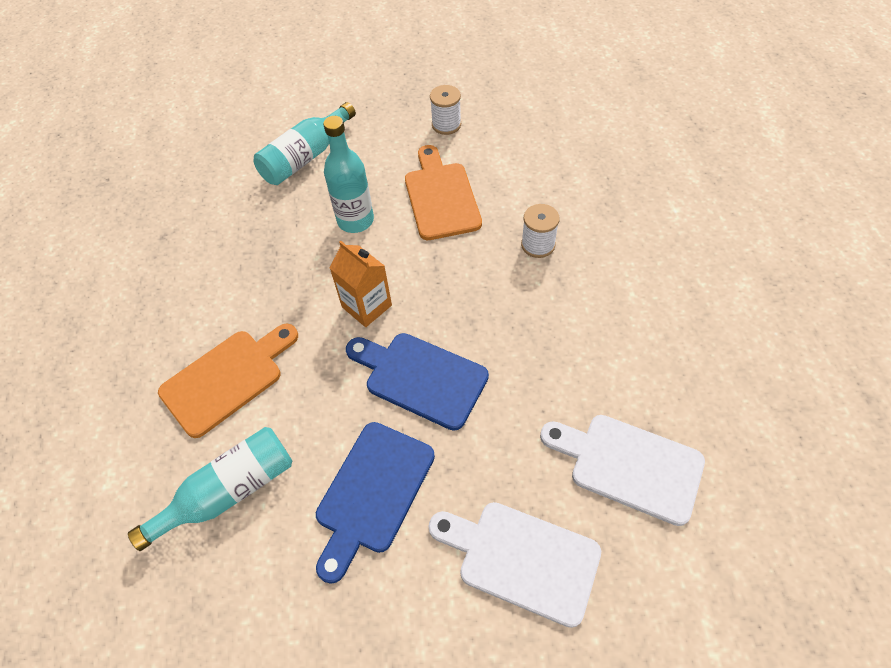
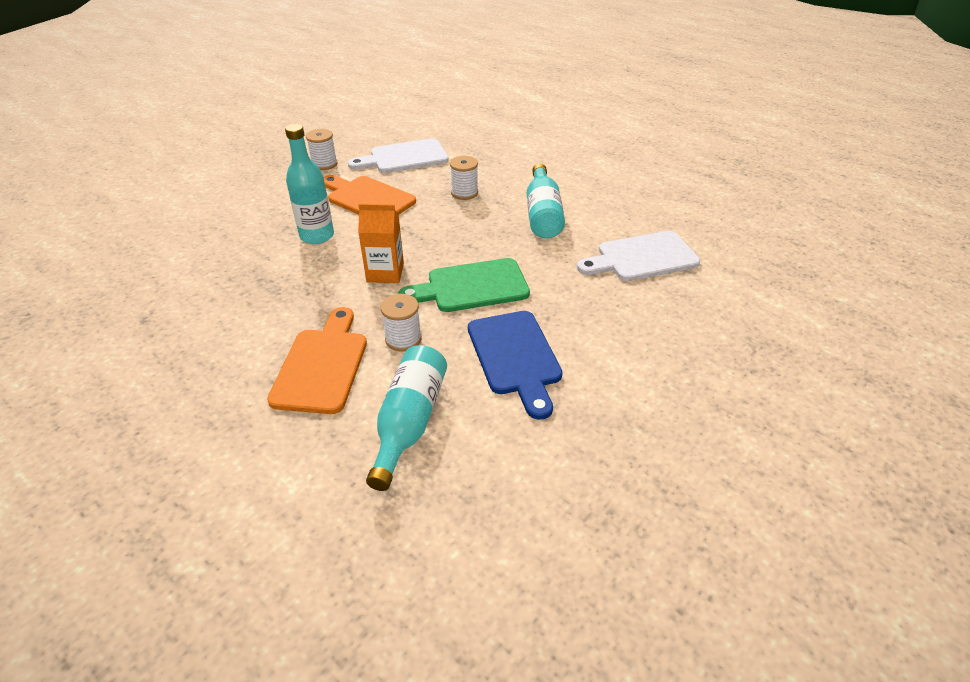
camera: 45 degrees left, 15 degrees down
(306, 157) = (227, 221): turquoise bottle -> turquoise bottle (542, 214)
(307, 397) = (403, 339): none -> white spool
(420, 378) = (472, 287): blue cutting board -> green cutting board
(521, 559) = (643, 329): white cutting board -> white cutting board (404, 157)

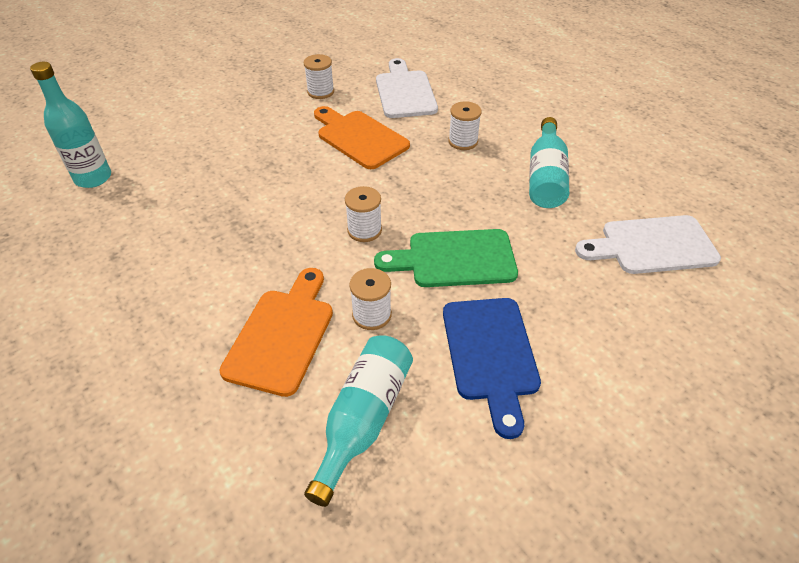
camera: 10 degrees right, 5 degrees up
(317, 236) = (300, 177): turquoise bottle -> turquoise bottle (93, 178)
(385, 273) = (364, 230): orange carton -> white spool
(404, 157) = (405, 92): white cutting board -> white cutting board turned 90 degrees clockwise

